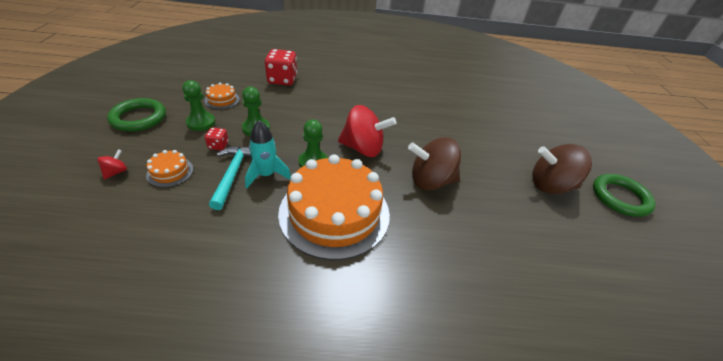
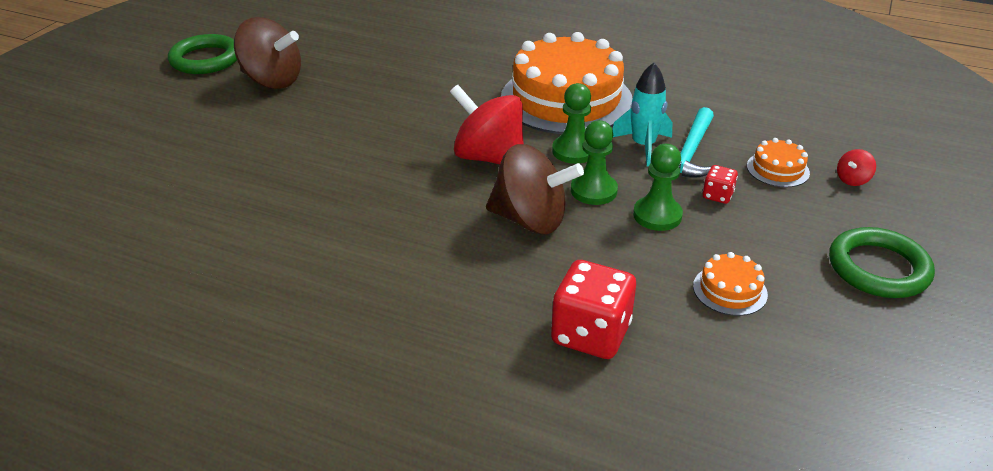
camera: 155 degrees left, 5 degrees down
(201, 123) = (758, 241): green pawn -> green pawn (593, 191)
(430, 181) = (424, 108): brown spinning top -> brown spinning top (530, 220)

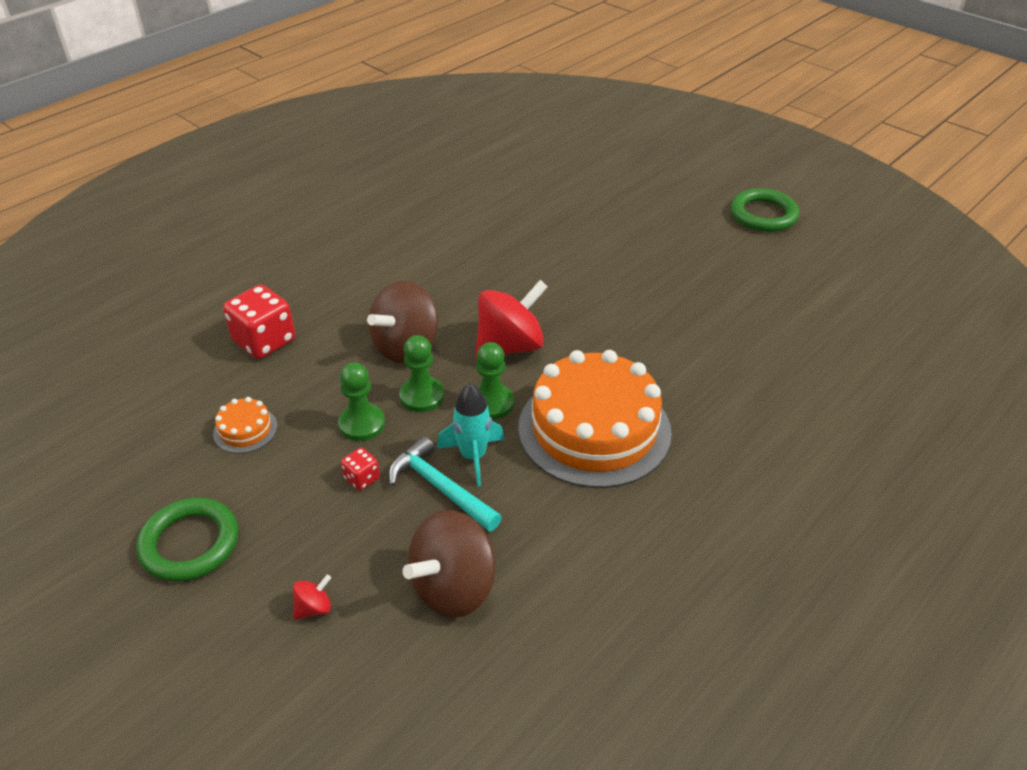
camera: 110 degrees right, 5 degrees up
(272, 81) = (707, 246): brown spinning top -> brown spinning top (454, 587)
(777, 169) = (372, 549): orange cake -> none
(852, 180) = (314, 608): red spinning top -> red spinning top turned 75 degrees clockwise

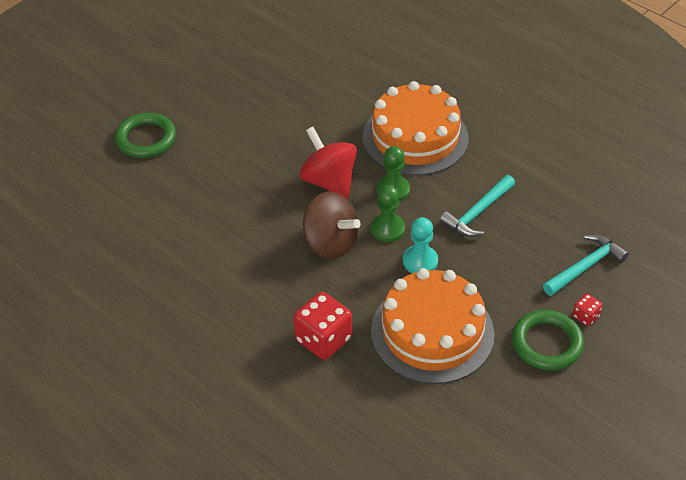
camera: 90 degrees left, 5 degrees up
(245, 430) = (432, 332): orange cake -> orange cake, size x2.43
(314, 608) = (585, 267): red spinning top -> turquoise hammer
(362, 424) = (420, 261): green pawn -> turquoise pawn
(362, 478) = (474, 255): red dice -> red dice (585, 316)
(454, 587) = (557, 201): brown spinning top -> none
(473, 457) = (447, 197): turquoise rocket -> none
(763, 215) = (164, 36): green ring -> green ring (146, 139)

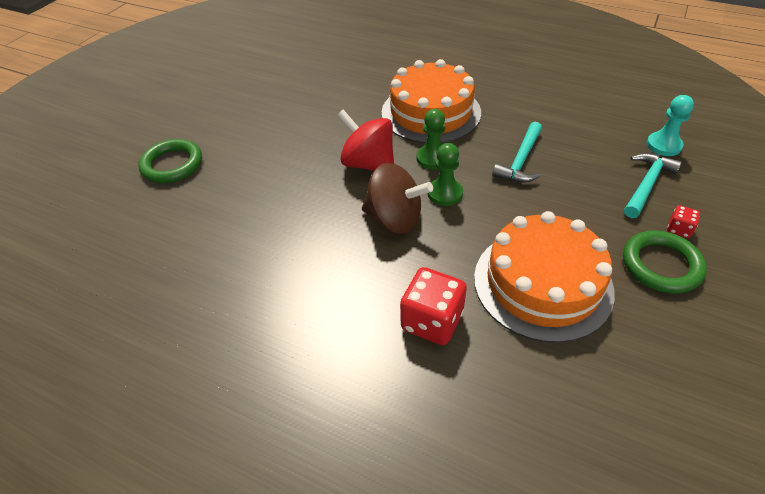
camera: 15 degrees left, 0 degrees up
(420, 261) = (491, 216): turquoise pawn -> turquoise pawn (663, 145)

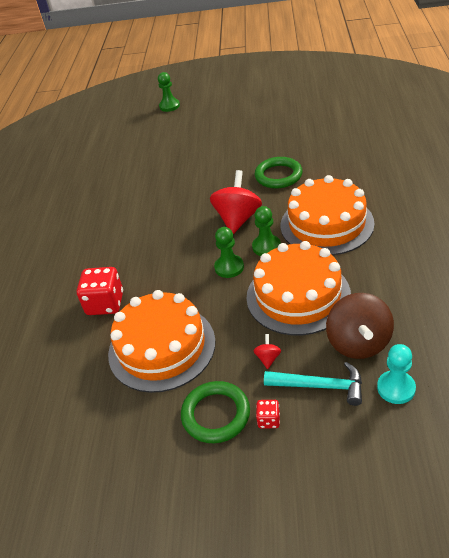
camera: 70 degrees right, 5 degrees down
(65, 153) = (169, 106): none -> green pawn
(172, 165) = (183, 144): green ring -> green ring (278, 176)
(394, 219) = (187, 253): brown spinning top -> brown spinning top (358, 343)
(521, 161) = (298, 295): turquoise hammer -> orange cake
(597, 206) = (268, 358): none -> red spinning top

